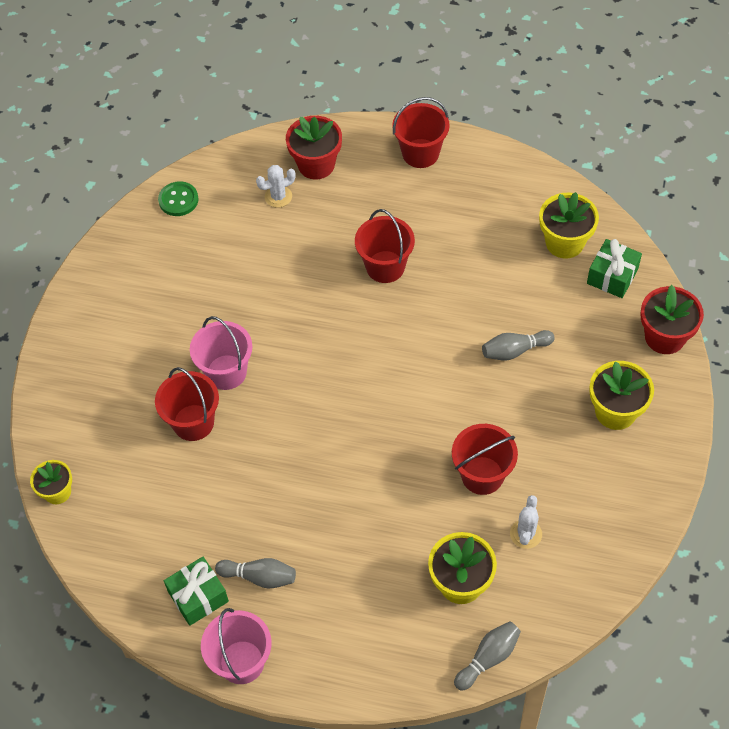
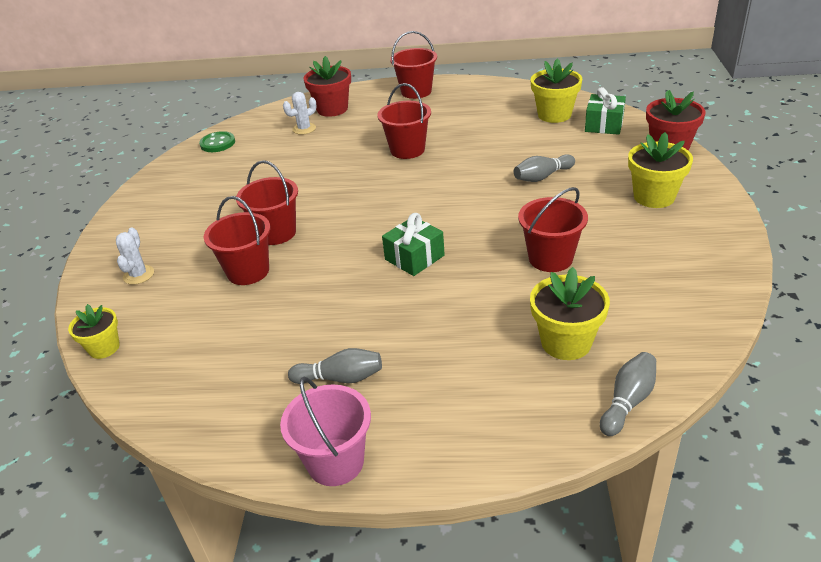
camera: 10 degrees left, 20 degrees down
(198, 596) = (272, 409): green gift -> green gift (414, 257)
(226, 372) = (276, 233): pink bucket -> red bucket
(526, 534) = (615, 292): white cactus -> white cactus (138, 275)

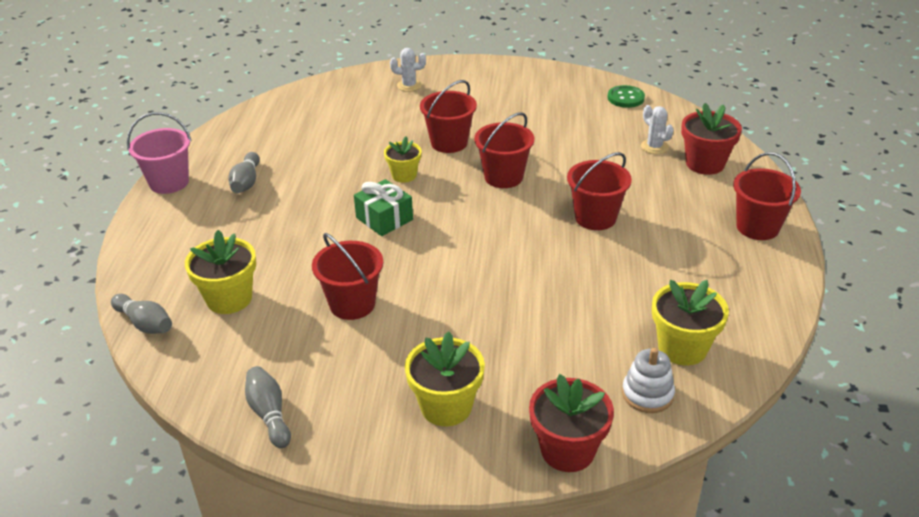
camera: 90 degrees right, 0 degrees up
(104, 348) = (327, 84): yellow flower pot -> yellow flower pot (404, 175)
(248, 271) = (395, 133): red bucket -> red bucket (503, 177)
(542, 177) = (514, 317): grey bowling pin -> grey bowling pin (269, 414)
(604, 125) = (647, 394): green gift -> white stacking toy

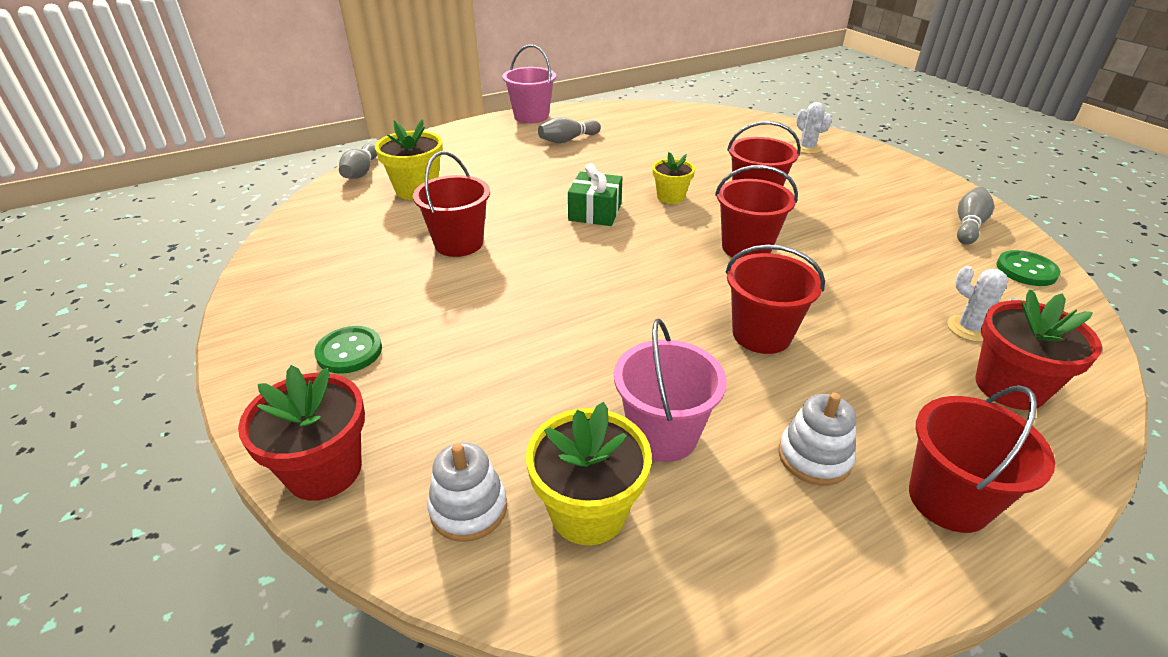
camera: 55 degrees right, 0 degrees up
(269, 414) = (286, 261): grey bowling pin -> grey bowling pin (968, 226)
(446, 406) = (349, 351): yellow flower pot -> green button
(647, 295) = (663, 435): none -> pink bucket
(654, 147) = (969, 329): white cactus -> white cactus turned 60 degrees counterclockwise
(703, 252) = (814, 457): none -> white stacking toy

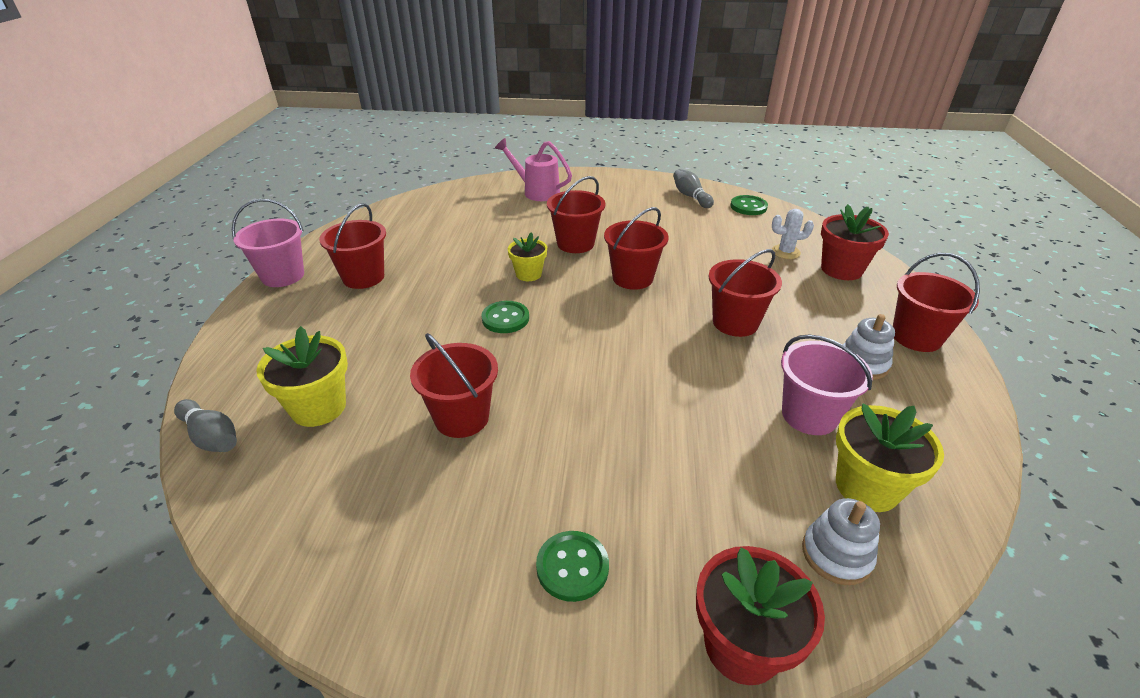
camera: 55 degrees left, 0 degrees up
(568, 140) = (363, 277): grey bowling pin -> red bucket
(595, 212) = (505, 318): green gift -> green button
(807, 148) = (537, 192): white cactus -> pink watering can

